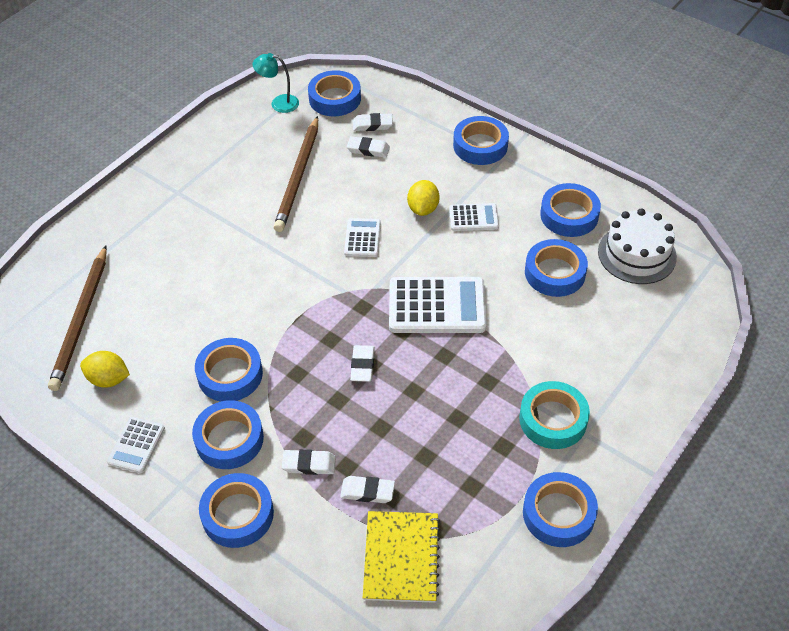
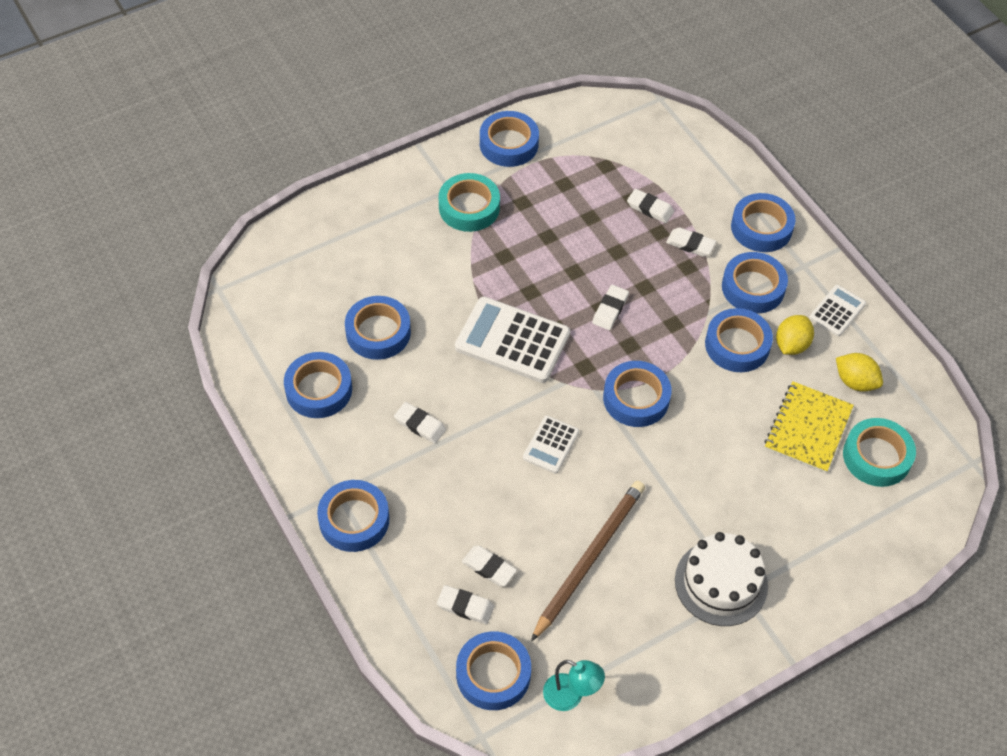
camera: 160 degrees left, 5 degrees up
(81, 320) = (876, 456): brown pencil -> turquoise tape
(307, 296) = (636, 398): none -> blue tape
(401, 557) = (643, 157): yellow notebook -> yellow notebook (808, 428)
(423, 208) = (467, 457): yellow lemon -> yellow lemon (791, 345)
(473, 218) = (420, 425): white calculator -> white eraser
(637, 254) = (285, 322): white cake -> white cake (721, 583)

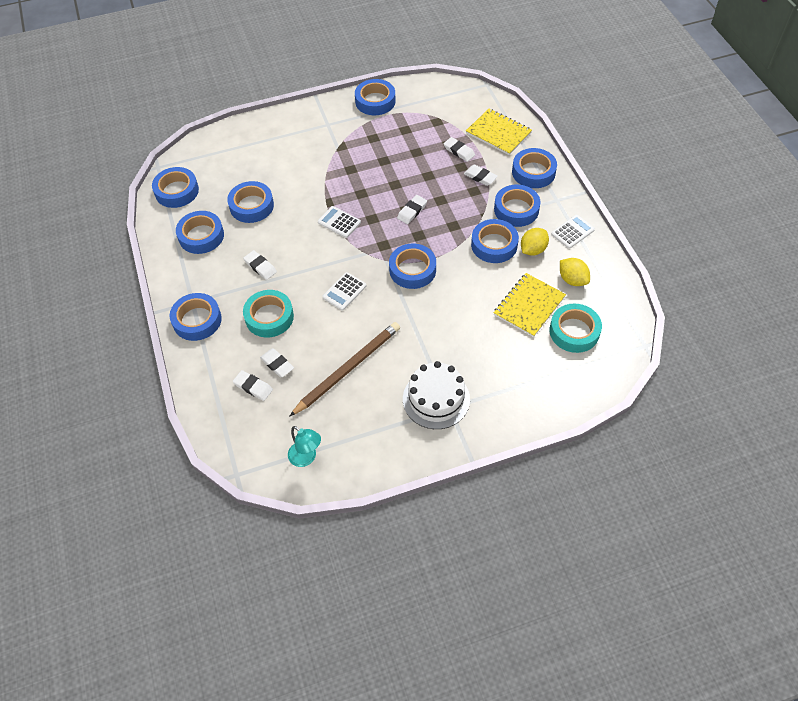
camera: 15 degrees right, 0 degrees up
(469, 207) = (336, 137): turquoise tape -> turquoise tape (269, 317)
(493, 674) = (258, 434): blue tape -> blue tape (177, 191)
(512, 341) = (339, 222): white calculator -> white calculator, size x0.53
(697, 173) = (498, 133): none -> yellow notebook

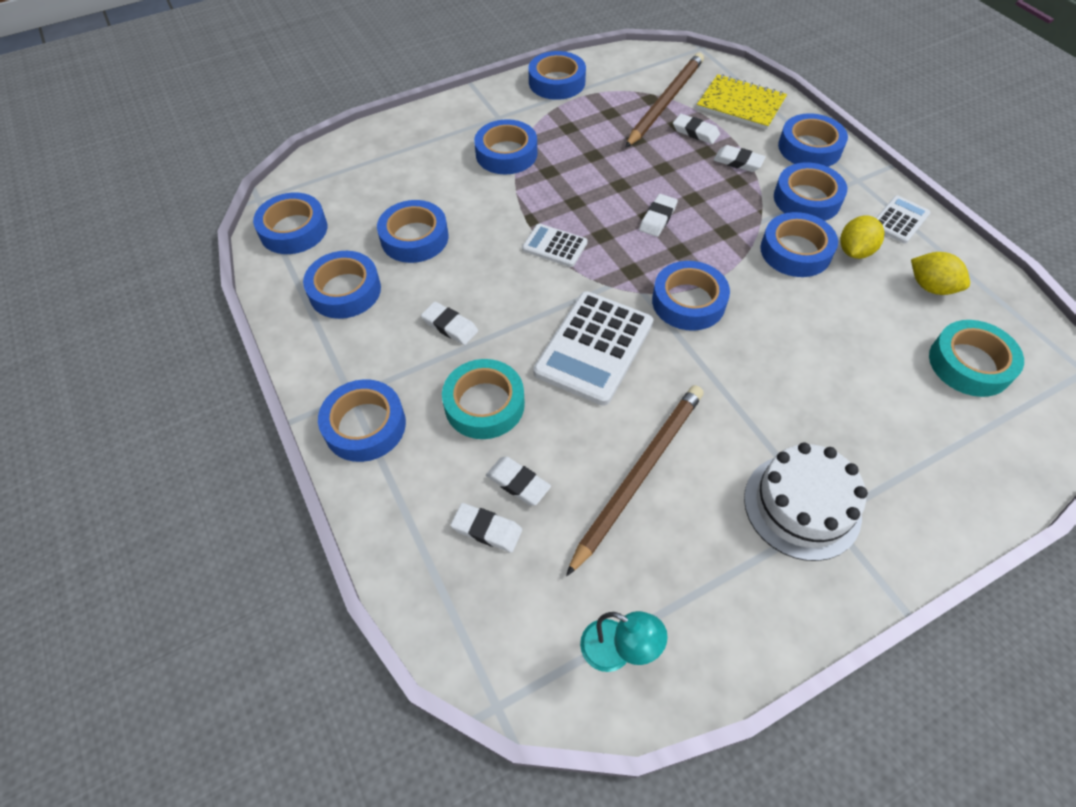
camera: 10 degrees left, 0 degrees up
(325, 153) = (506, 154): none -> blue tape
(344, 291) = (594, 348): white calculator -> white calculator, size x1.87
(446, 125) = (665, 102): none -> brown pencil
(529, 306) = (885, 333): yellow notebook -> none

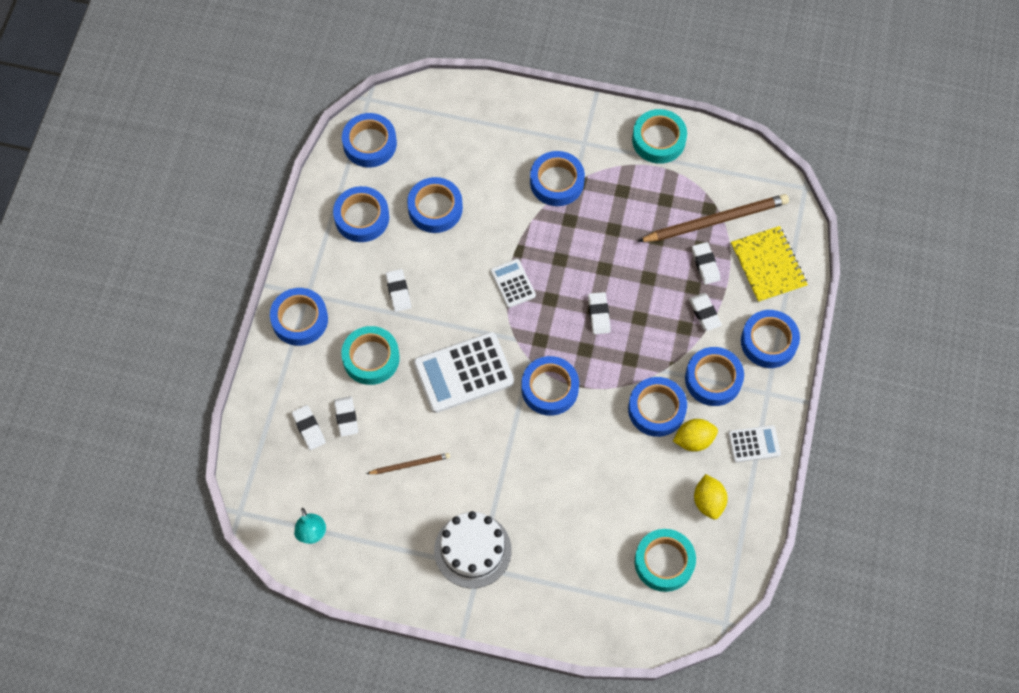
camera: 40 degrees right, 10 degrees up
(557, 82) = (658, 140): blue tape -> turquoise tape
(639, 474) = (410, 464): brown pencil -> brown pencil, size x0.50
(658, 218) = (599, 314): white eraser -> white eraser turned 75 degrees counterclockwise

